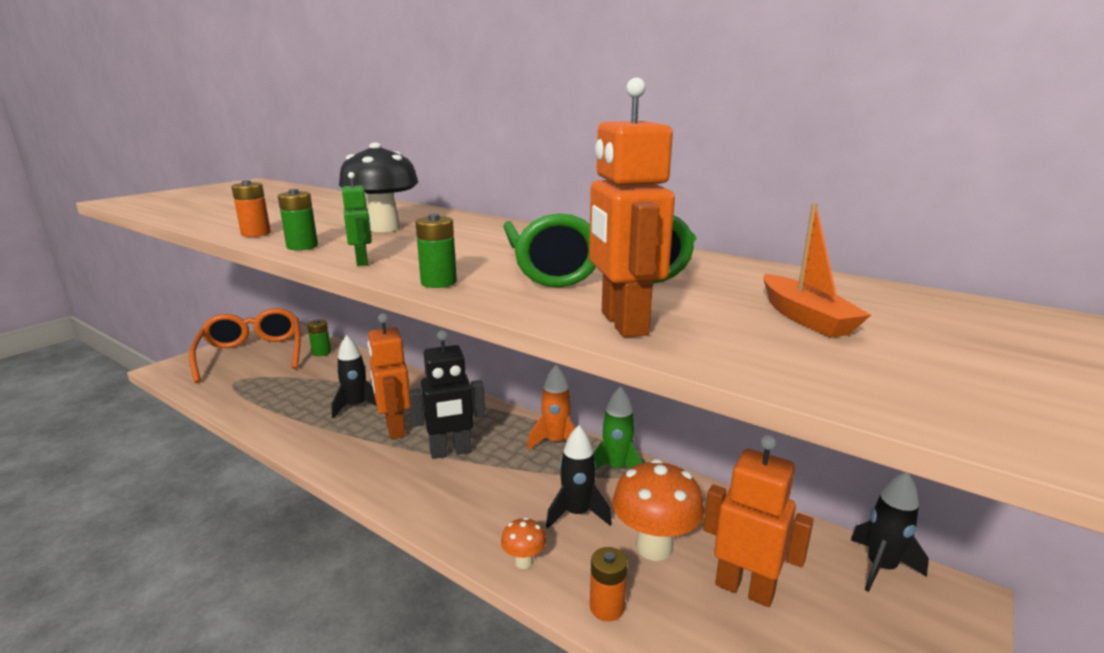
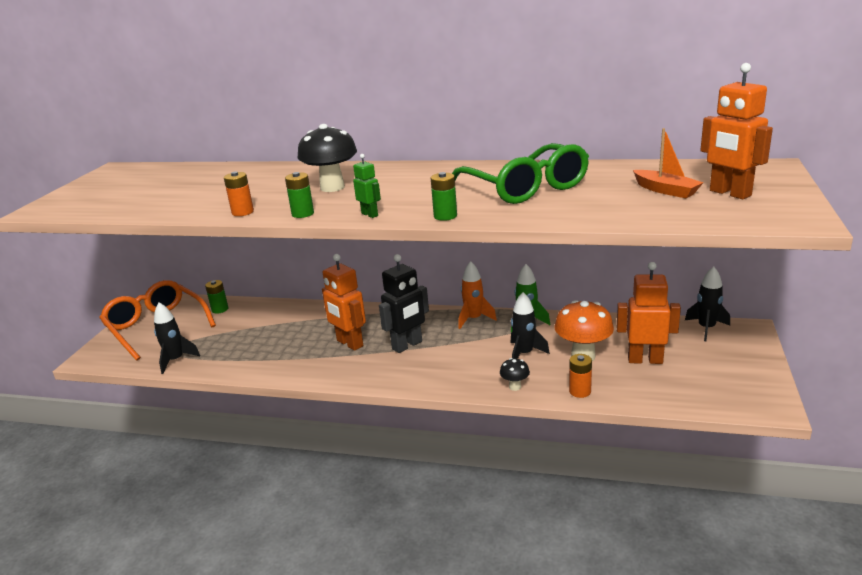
camera: 20 degrees left, 5 degrees up
(356, 406) = (301, 338): black rocket -> black rocket (176, 360)
(524, 562) = (515, 387): orange mushroom -> black mushroom
(623, 324) = (583, 215): orange robot -> orange robot (729, 193)

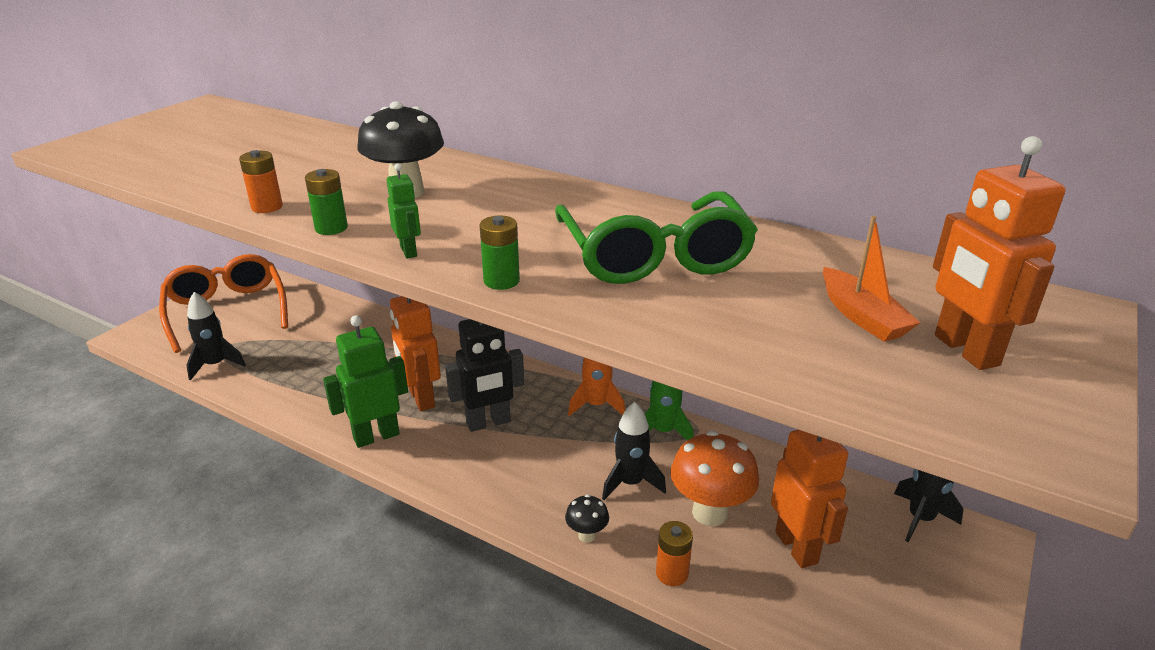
camera: 15 degrees right, 5 degrees up
(220, 309) = (308, 305): green battery -> none
(333, 371) = (376, 436): none -> green robot
(645, 360) = (796, 547): orange robot -> orange robot turned 45 degrees clockwise

